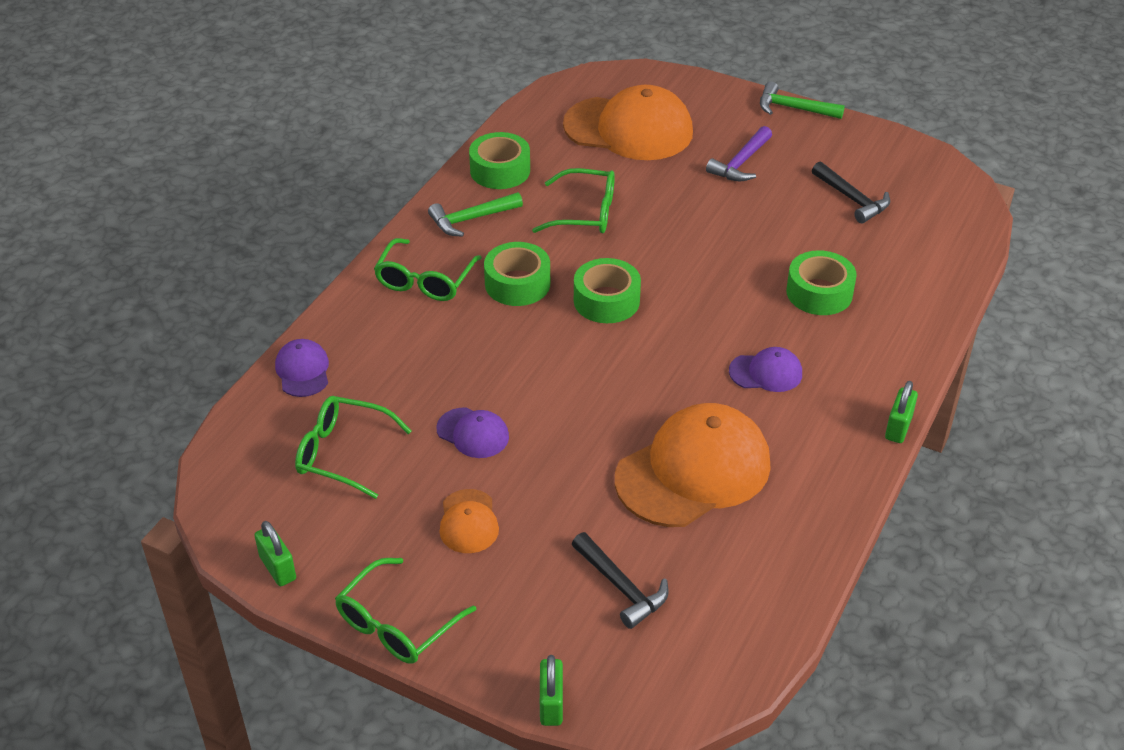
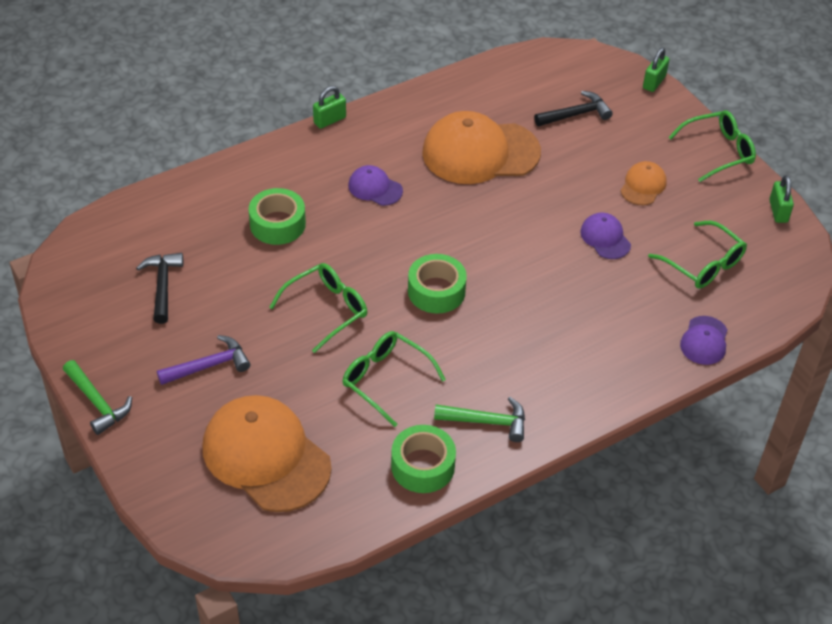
camera: 150 degrees left, 5 degrees up
(425, 281) = (565, 377): green glasses -> green glasses (327, 310)
(517, 284) = (493, 338): green tape -> none
(621, 587) = (576, 114): black hammer -> black hammer turned 75 degrees clockwise

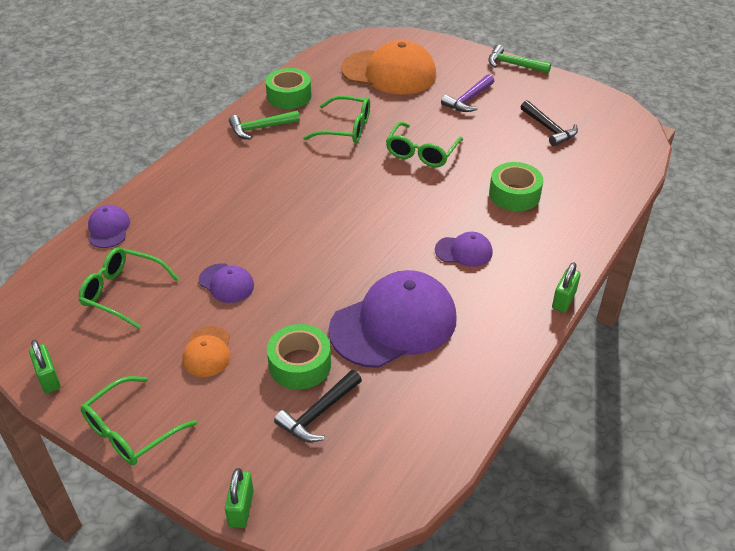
camera: 155 degrees right, 5 degrees down
(436, 291) = (349, 191): green tape -> green tape (300, 364)
(480, 152) = (394, 324): orange cap -> purple cap

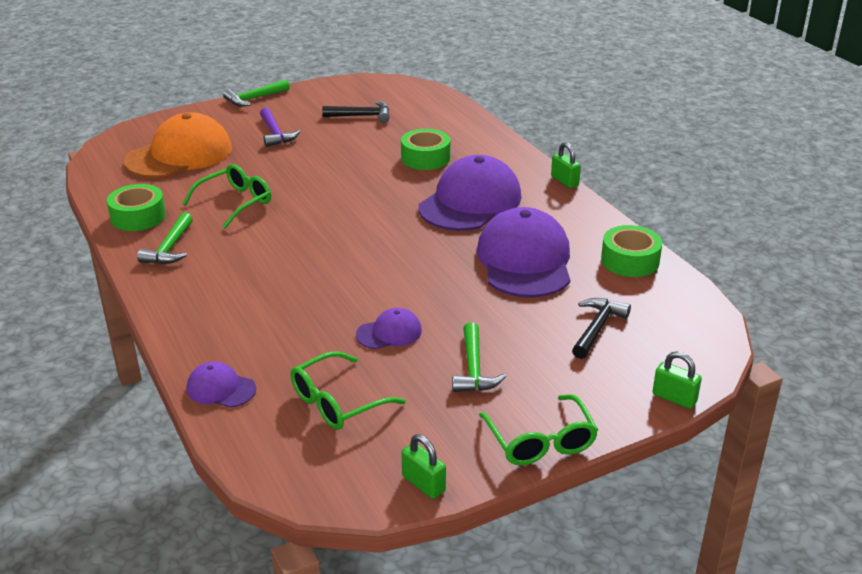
camera: 60 degrees left, 10 degrees down
(49, 378) = (423, 484): green padlock -> green padlock turned 45 degrees clockwise
(207, 352) = (473, 368): orange cap -> green hammer
(300, 364) = (533, 321): green tape -> green tape (630, 260)
(318, 413) = (597, 328): black hammer -> black hammer turned 135 degrees counterclockwise
(421, 153) = (321, 178): green glasses -> none
(464, 251) = (470, 202): purple cap -> purple cap, size x2.13

